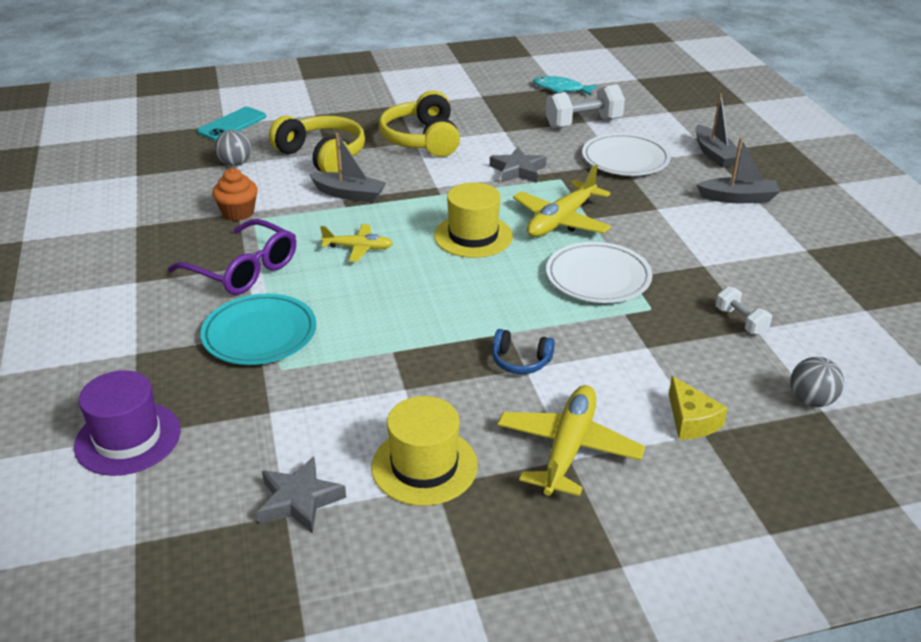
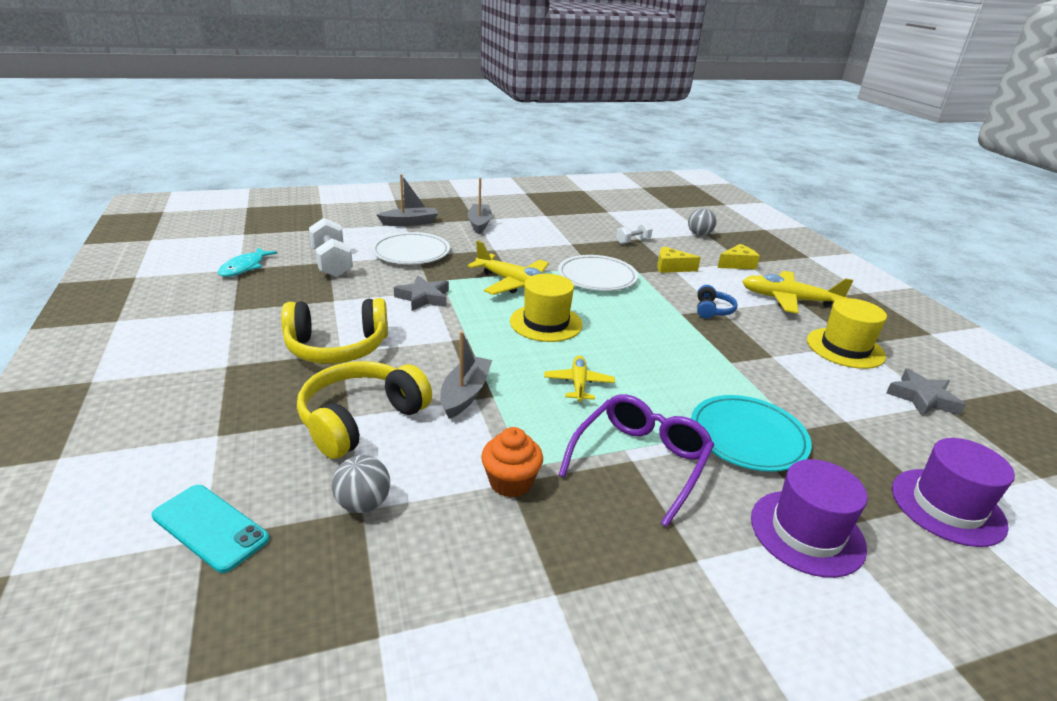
camera: 95 degrees left, 5 degrees down
(137, 339) = (807, 532): none -> purple hat
(651, 345) = (671, 267): none -> yellow cheese

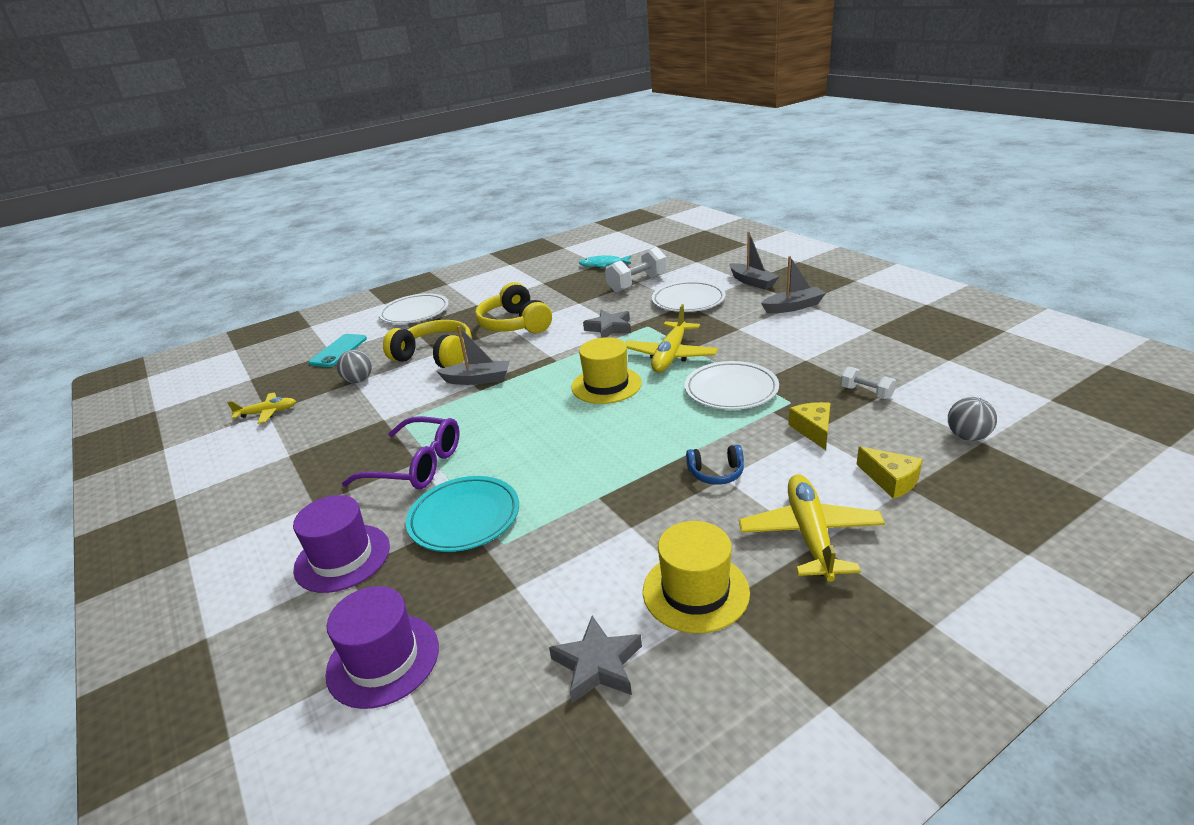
camera: 80 degrees right, 0 degrees up
(166, 425) = (415, 312): none -> white plate
(511, 482) = (384, 419): orange cupcake -> none
(578, 384) = (512, 420): yellow plane -> yellow plane (267, 413)

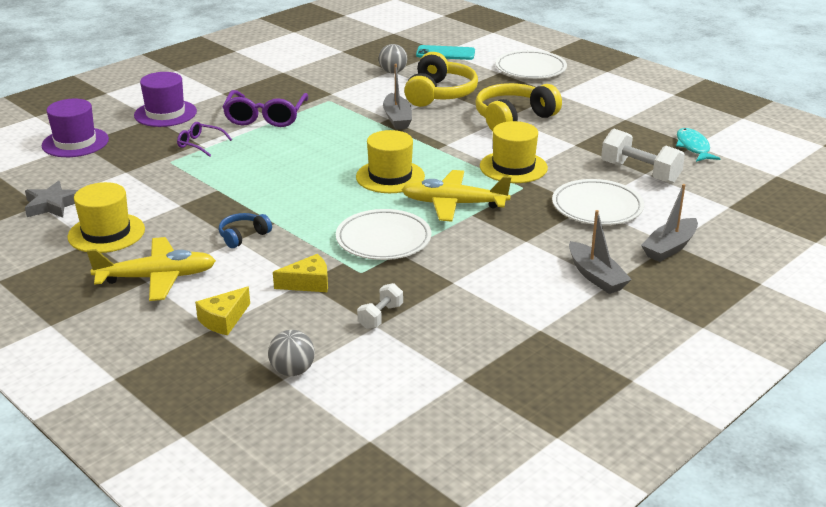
camera: 75 degrees right, 0 degrees up
(267, 413) = (341, 51): yellow plane -> none
(464, 518) = (200, 144): turquoise plate -> purple glasses
(609, 328) = (513, 167): grey star -> yellow hat
(716, 473) = (243, 236): blue headphones -> blue headphones turned 60 degrees clockwise

